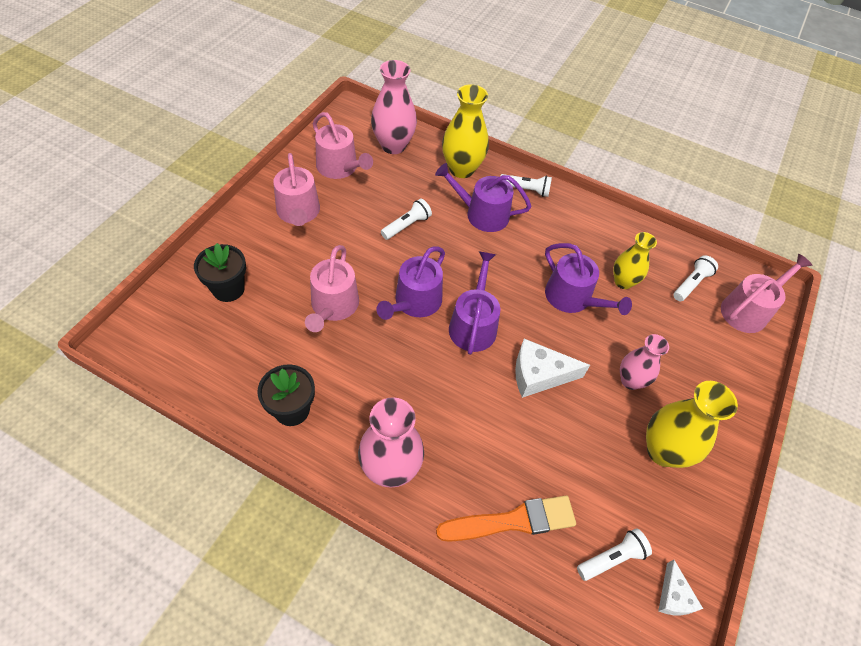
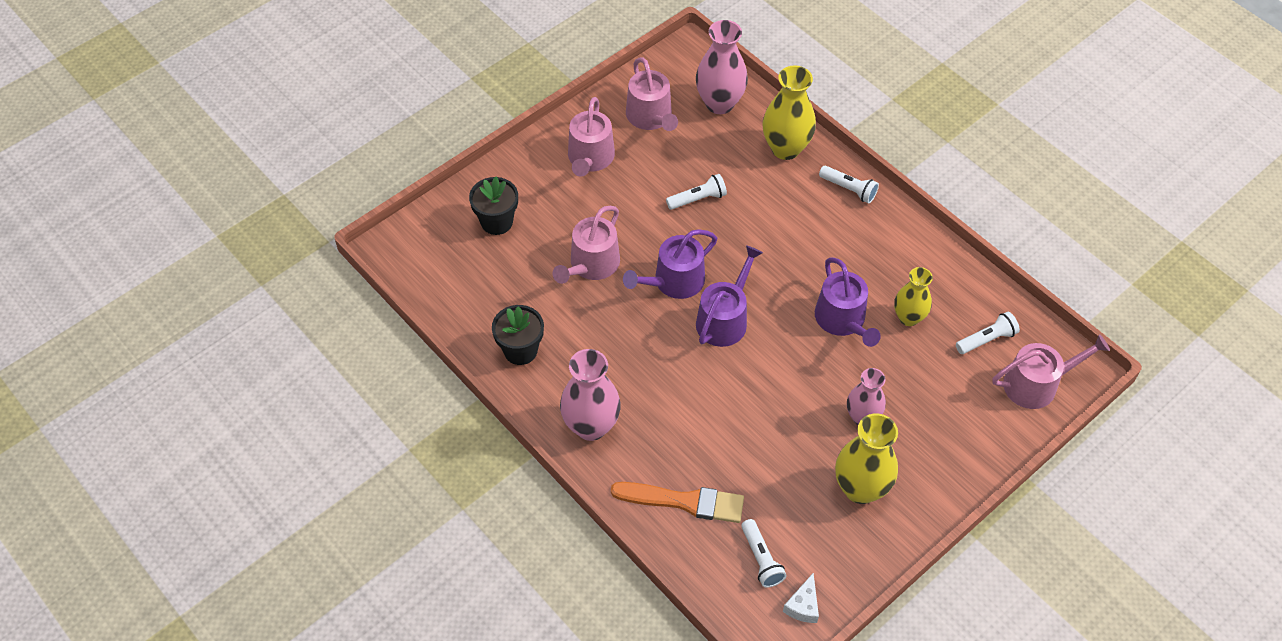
camera: 25 degrees right, 0 degrees up
(482, 214) = (785, 205): purple watering can -> none
(539, 375) = (769, 385): white cheese -> none
(611, 558) = (761, 559): white flashlight -> white flashlight turned 75 degrees clockwise

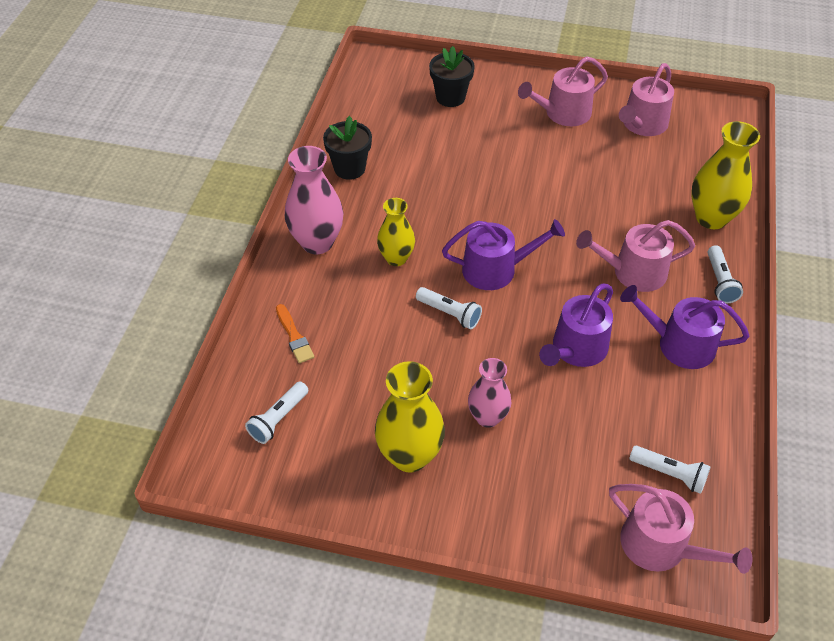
camera: 55 degrees right, 5 degrees down
(591, 265) = (465, 165): pink watering can -> pink watering can (633, 272)
(674, 282) = (500, 219): purple watering can -> purple watering can (679, 344)
(684, 501) = (294, 336): orange brush -> orange brush, size x0.58
(697, 199) = (596, 192): white flashlight -> white flashlight (449, 313)
(719, 103) = (705, 155): pink vase -> none
(803, 605) = (254, 475): white cheese -> none
(908, 317) = (629, 397): yellow vase -> yellow vase (396, 258)

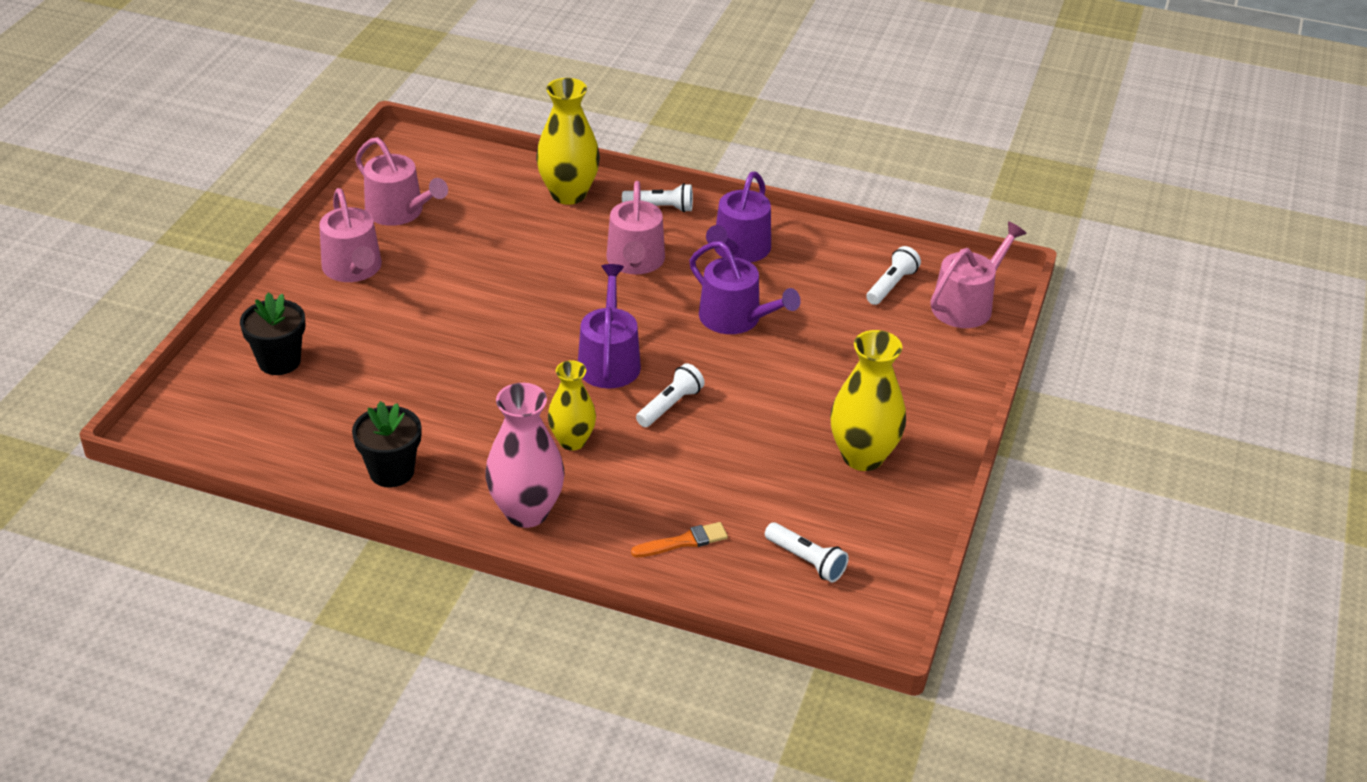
camera: 85 degrees left, 10 degrees down
(487, 417) = (818, 394): pink vase -> none

